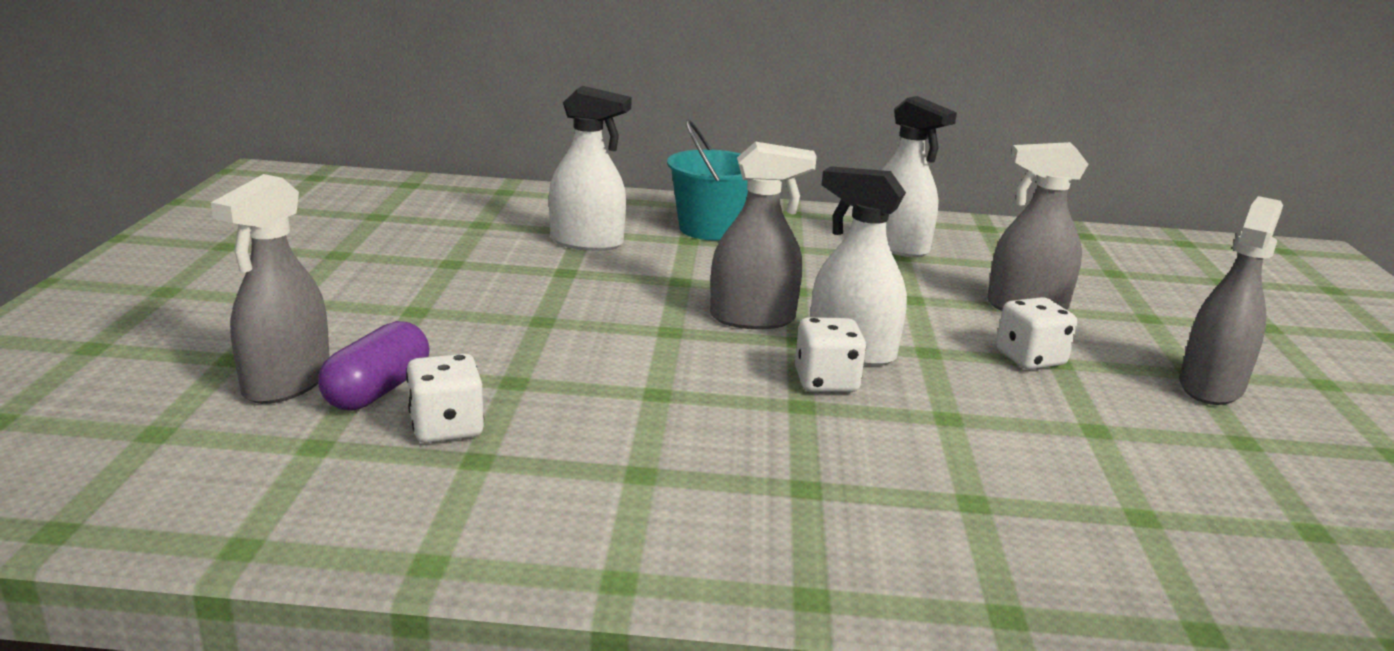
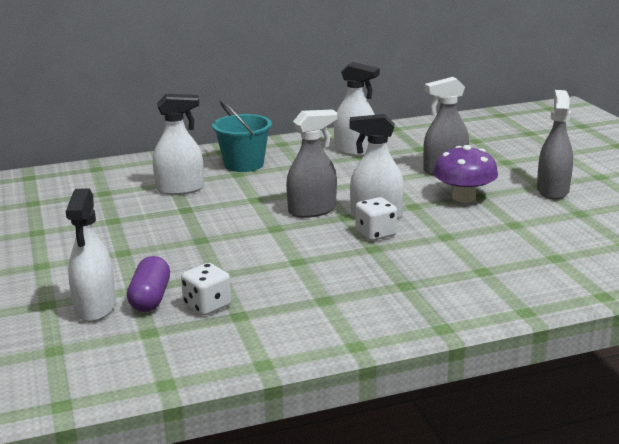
camera: 20 degrees left, 0 degrees up
(287, 382) = (95, 307): grey spray bottle -> white spray bottle
(1030, 358) = (463, 197): white dice -> purple mushroom

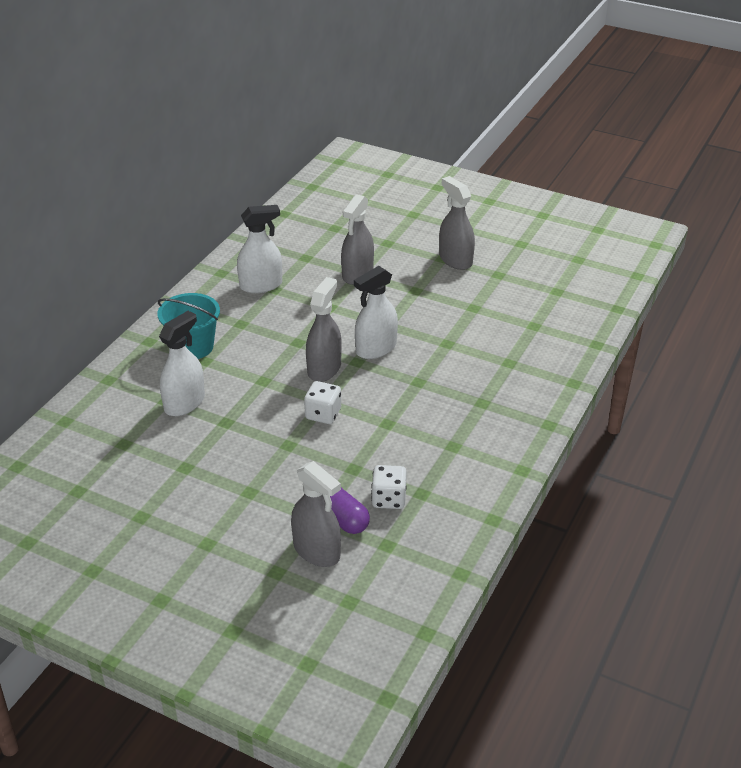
camera: 45 degrees left, 15 degrees up
(95, 307) = (317, 551): white spray bottle -> grey spray bottle
(375, 234) = (400, 367): white dice -> white dice (323, 414)
(463, 197) = (408, 297): purple mushroom -> none

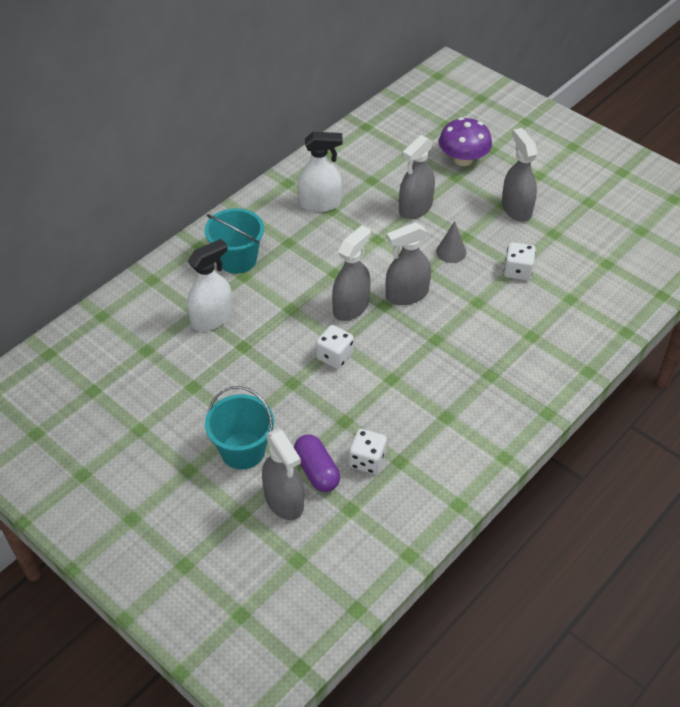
camera: 15 degrees right, 10 degrees up
(258, 514) = (242, 450): none -> turquoise bucket
(376, 348) = (407, 294): white spray bottle -> grey spray bottle
(389, 227) = (463, 159): none -> purple mushroom
(406, 305) = (451, 252): none -> grey cone
(476, 311) = (517, 271): none -> white dice

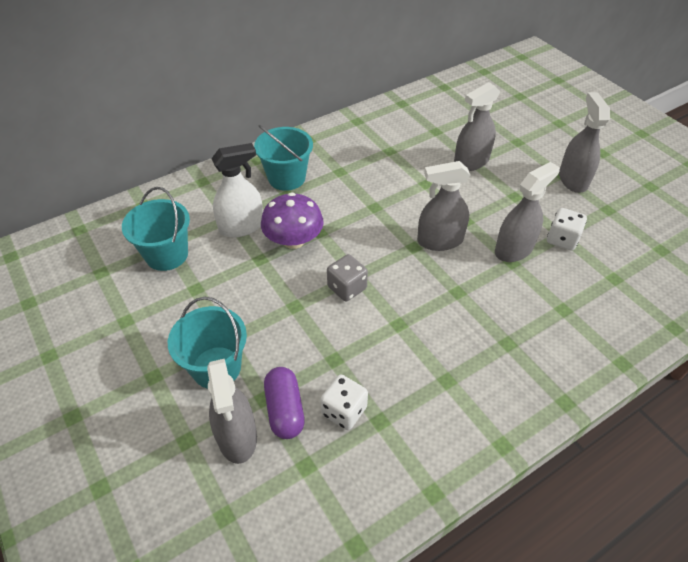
camera: 15 degrees right, 0 degrees up
(150, 360) = (166, 255): none -> turquoise bucket
(320, 203) = (381, 143): white spray bottle -> none
(334, 356) = (347, 288): white dice -> grey dice
(351, 307) = (379, 242): grey spray bottle -> grey spray bottle (514, 249)
(451, 252) = (496, 208): grey cone -> none
(463, 159) = (529, 127): purple mushroom -> purple mushroom (293, 240)

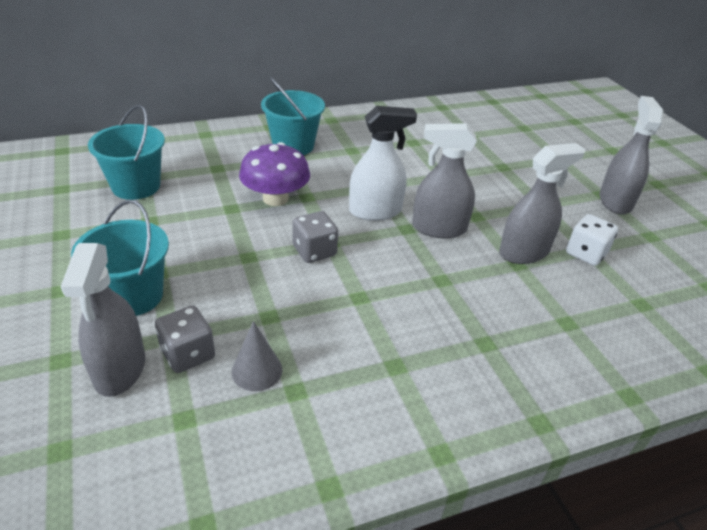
camera: 10 degrees right, 10 degrees down
(241, 226) = (226, 177): white spray bottle -> white spray bottle (375, 211)
(284, 410) = (188, 354): purple capsule -> grey dice
(344, 411) = (257, 370): white dice -> grey cone
(471, 162) = (500, 166): grey spray bottle -> none

